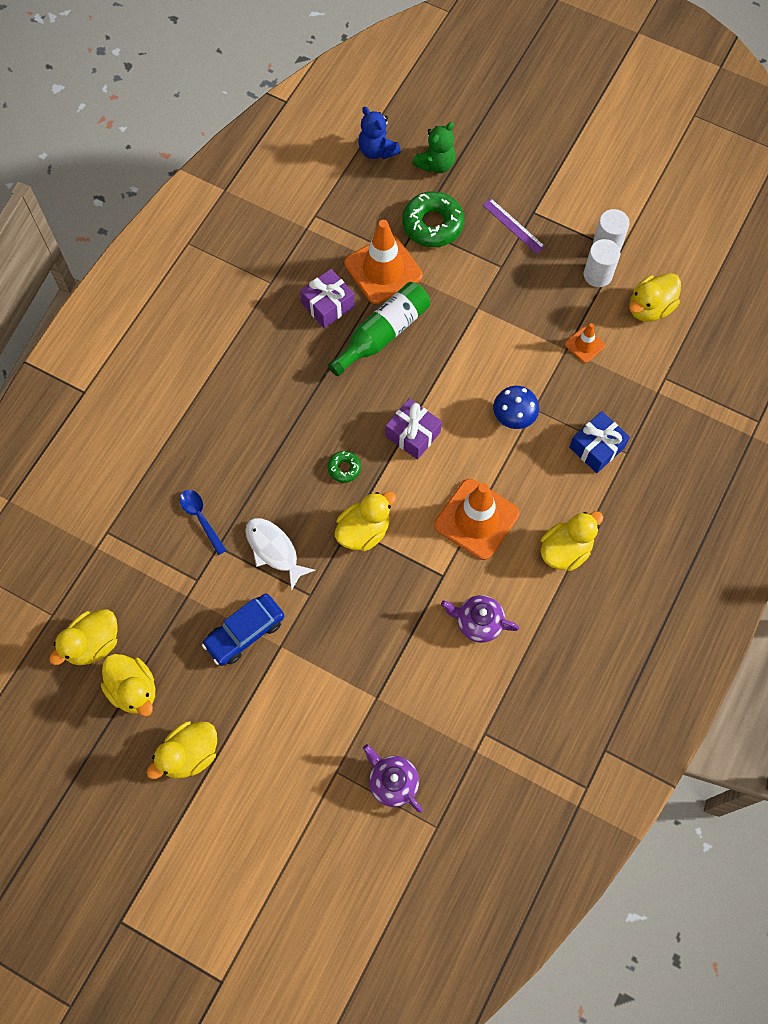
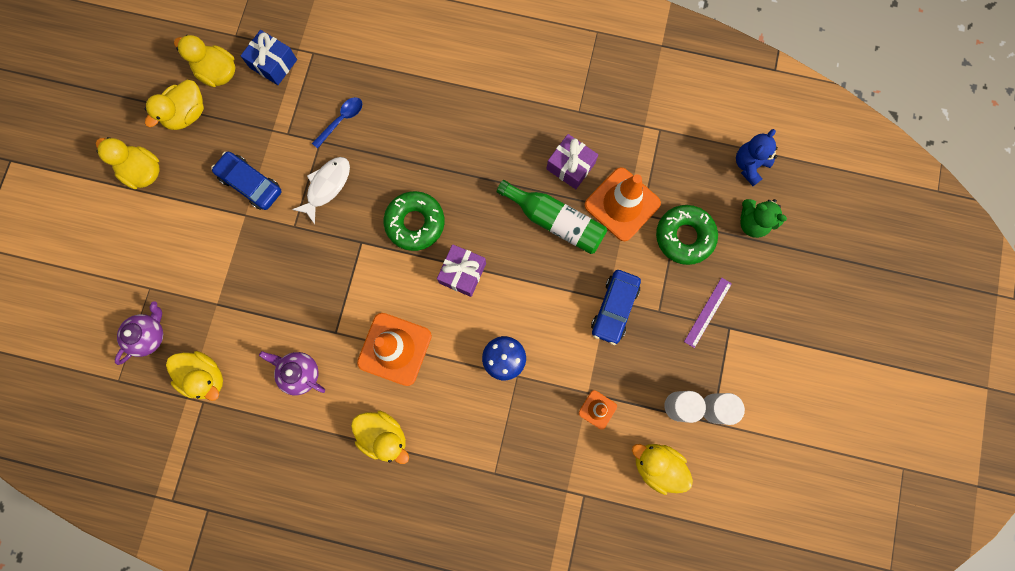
camera: 75 degrees right, 10 degrees up
(344, 468) = (415, 223): green donut -> green donut, size x1.99
(364, 531) = (361, 255): yellow duck -> yellow duck (205, 377)
(478, 622) = (299, 373): purple teapot -> purple teapot turned 60 degrees counterclockwise
(488, 304) = (614, 308): none -> blue car
(596, 447) = (492, 443): blue gift -> blue gift (273, 64)

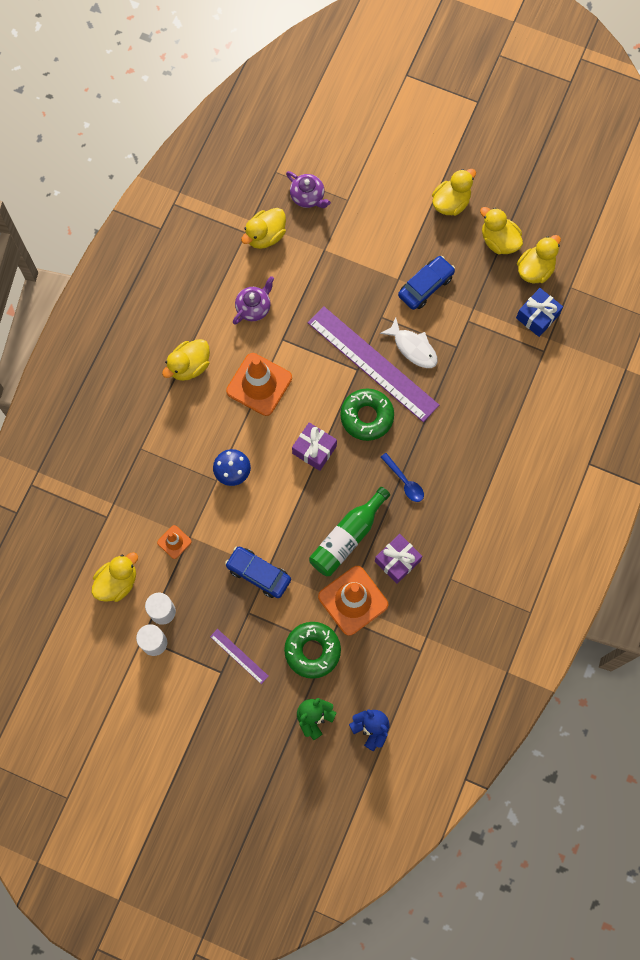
camera: 100 degrees right, 5 degrees down
(341, 120) = (473, 367): blue spoon -> blue spoon (404, 481)
(351, 227) = (372, 363): none -> purple ruler

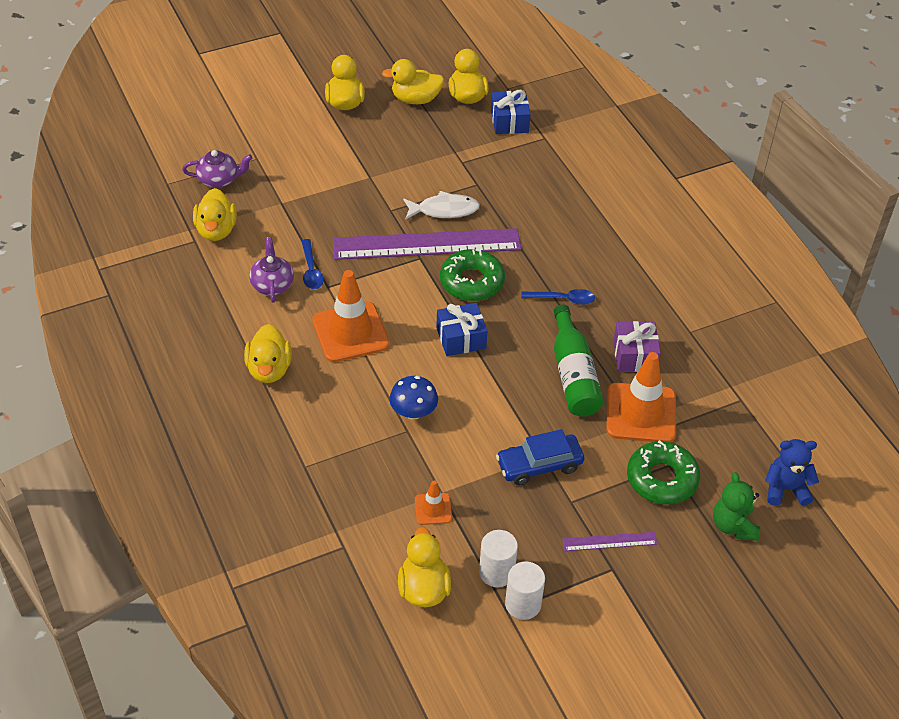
camera: 50 degrees left, 25 degrees down
(286, 318) = (311, 270): none -> blue spoon
(314, 449) = (461, 338): purple gift -> blue gift
(426, 286) = (398, 165): blue car -> none

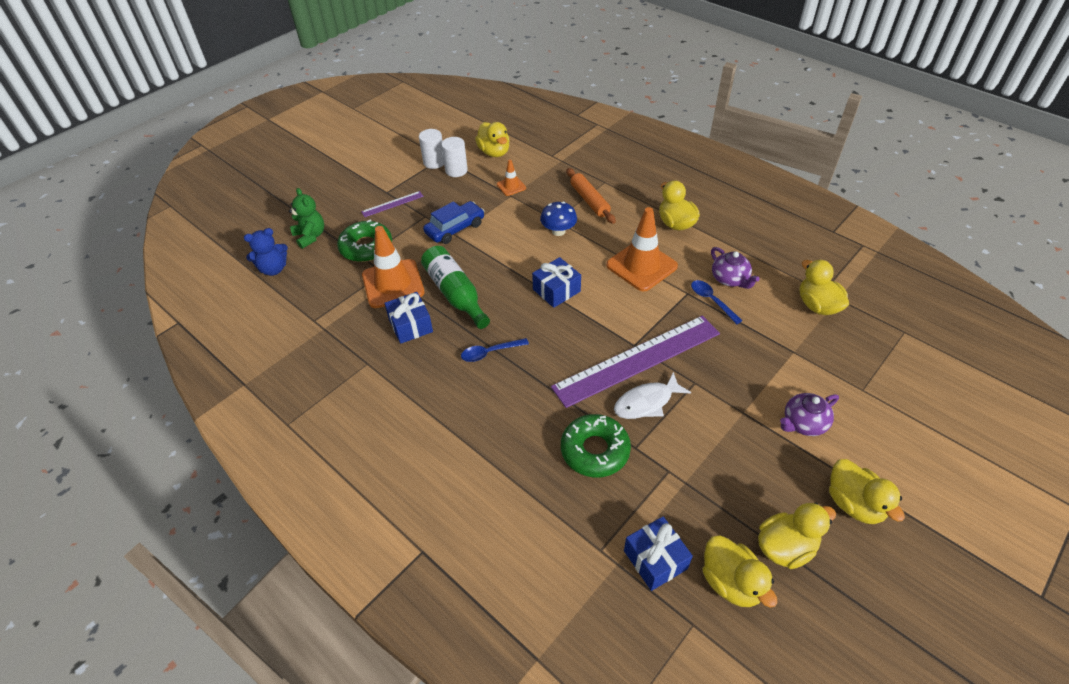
camera: 160 degrees right, 0 degrees up
(219, 179) = (868, 353): purple teapot -> purple teapot (803, 423)
(345, 443) = (589, 200): none -> orange rolling pin
(472, 282) = (576, 339): green donut -> green donut (595, 450)
(634, 355) = (410, 325): purple gift -> blue gift

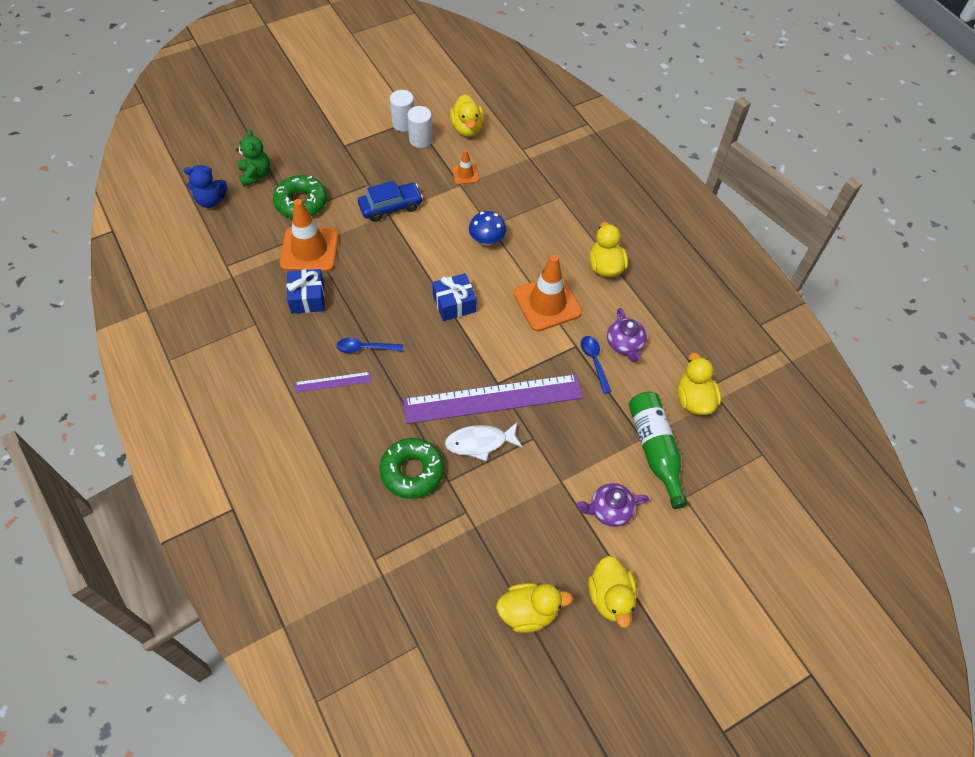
camera: 15 degrees right, 10 degrees up
(392, 204) = (344, 161): purple ruler -> purple ruler (333, 382)
(455, 294) = (360, 278): green bottle -> green bottle (655, 450)
(589, 200) = (534, 214): orange rolling pin -> none
(655, 559) = (414, 583): blue gift -> none
(731, 582) = (466, 624): yellow duck -> none

